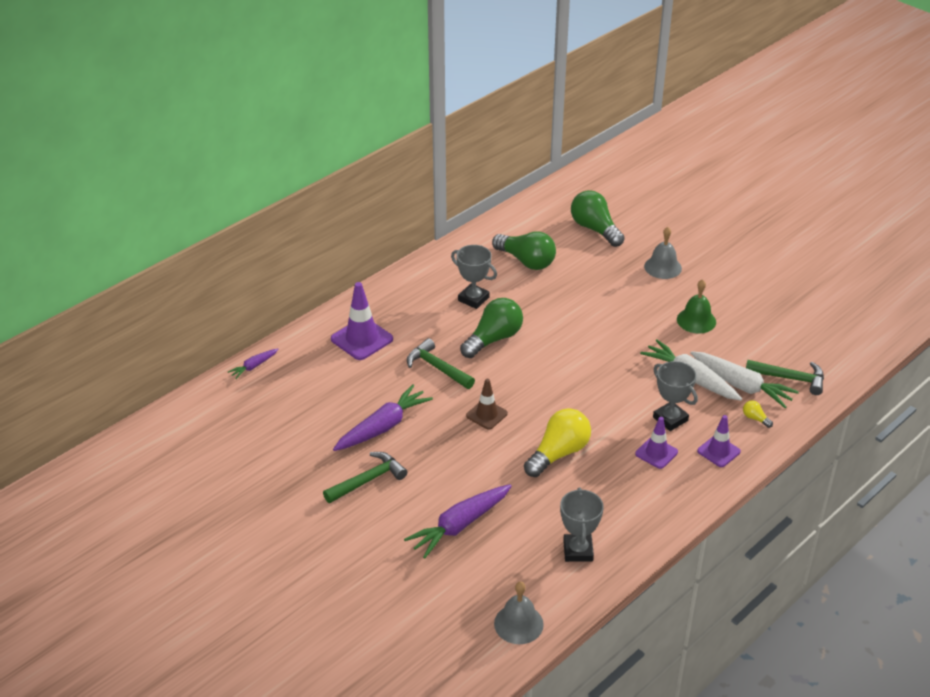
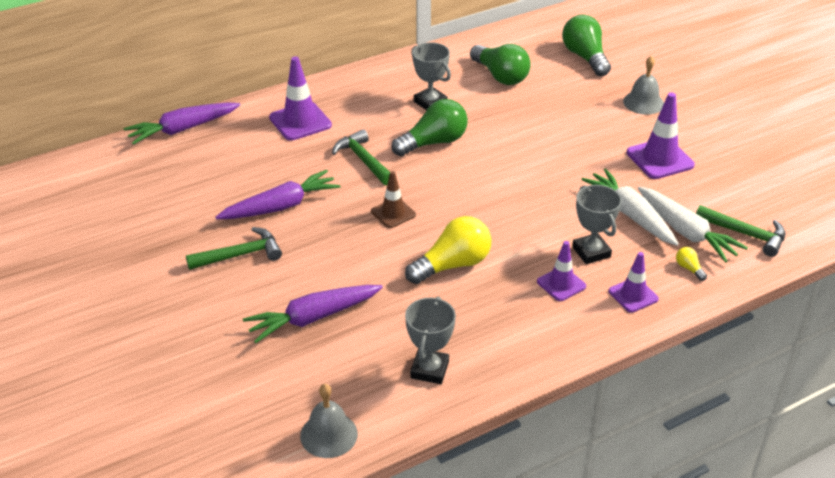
camera: 15 degrees right, 0 degrees up
(254, 366) = (183, 129): purple carrot -> purple carrot, size x1.96
(696, 320) = (660, 159): green bell -> purple traffic cone

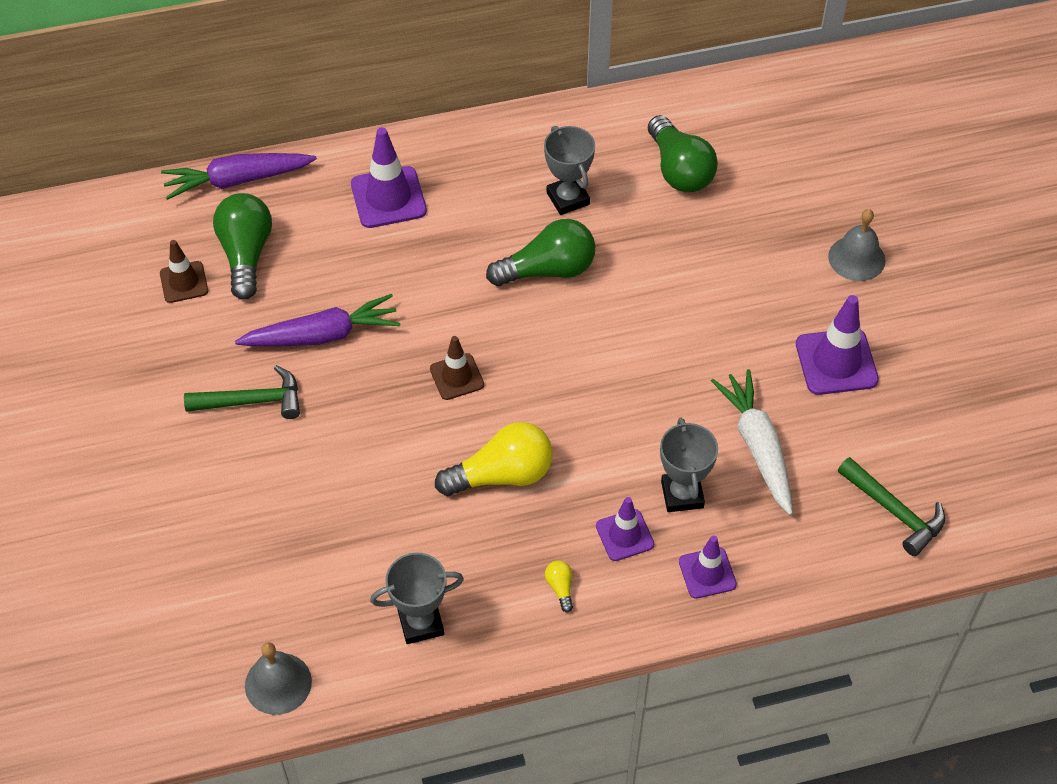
camera: 15 degrees right, 15 degrees up
(160, 193) = (184, 282): none -> brown traffic cone
(313, 318) = (310, 516): purple carrot -> none
(363, 160) = (448, 281): green hammer -> none
(429, 370) = (421, 623): grey trophy -> grey trophy turned 45 degrees clockwise
(585, 57) = (810, 158): green light bulb -> green light bulb (246, 254)
(685, 232) = (817, 490): white carrot -> none
(689, 268) = (796, 549): yellow light bulb -> yellow light bulb (560, 588)

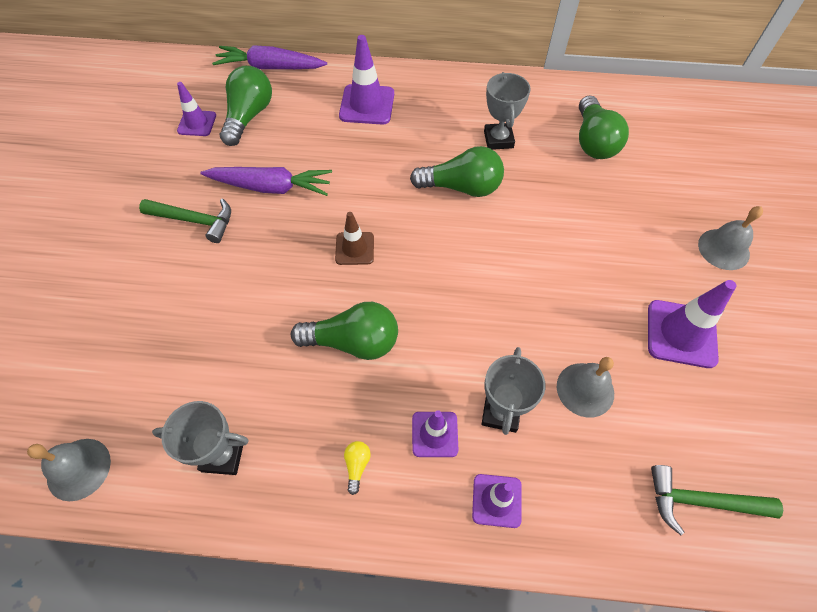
camera: 20 degrees right, 5 degrees up
(184, 282) = (197, 123): brown traffic cone -> purple traffic cone
(502, 475) = (353, 342): yellow light bulb -> green light bulb
(757, 446) = (585, 389): white carrot -> grey bell
(894, 512) = (700, 501): green hammer -> green hammer turned 120 degrees clockwise

